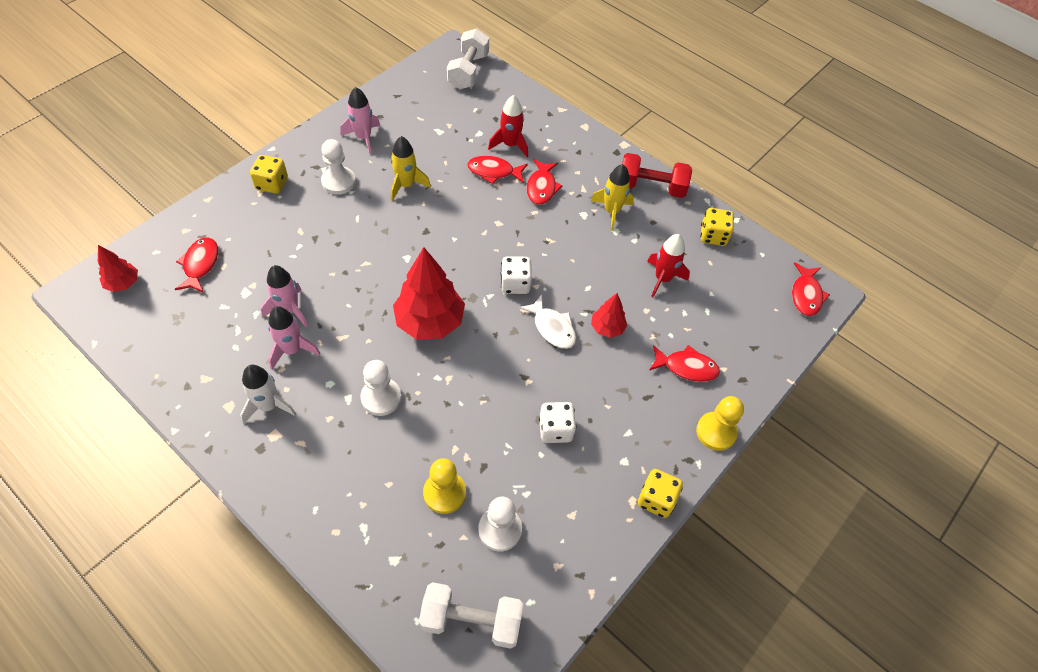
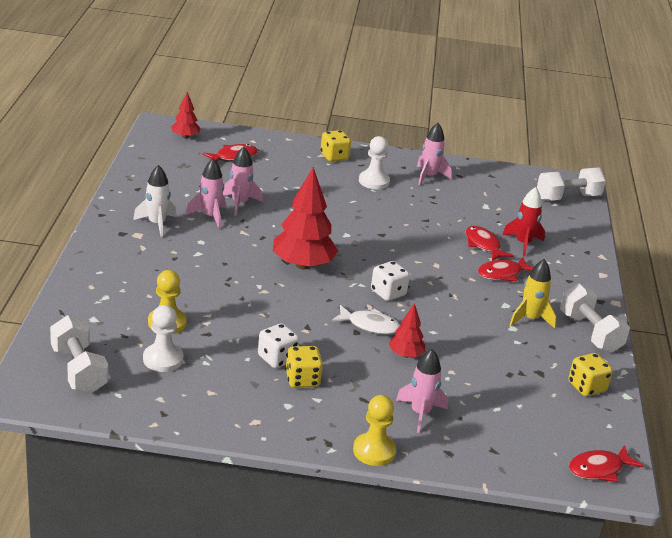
camera: 55 degrees right, 25 degrees down
(381, 397) = (214, 267): white pawn -> none
(406, 185) = (412, 210): yellow rocket -> none
(552, 328) = (370, 325): white fish -> white fish turned 90 degrees counterclockwise
(651, 187) = (590, 333): red dumbbell -> white dumbbell
(656, 499) = (270, 434): yellow dice -> yellow dice (302, 380)
(662, 279) = (497, 370): red rocket -> none
(686, 367) = (420, 413): red fish -> pink rocket

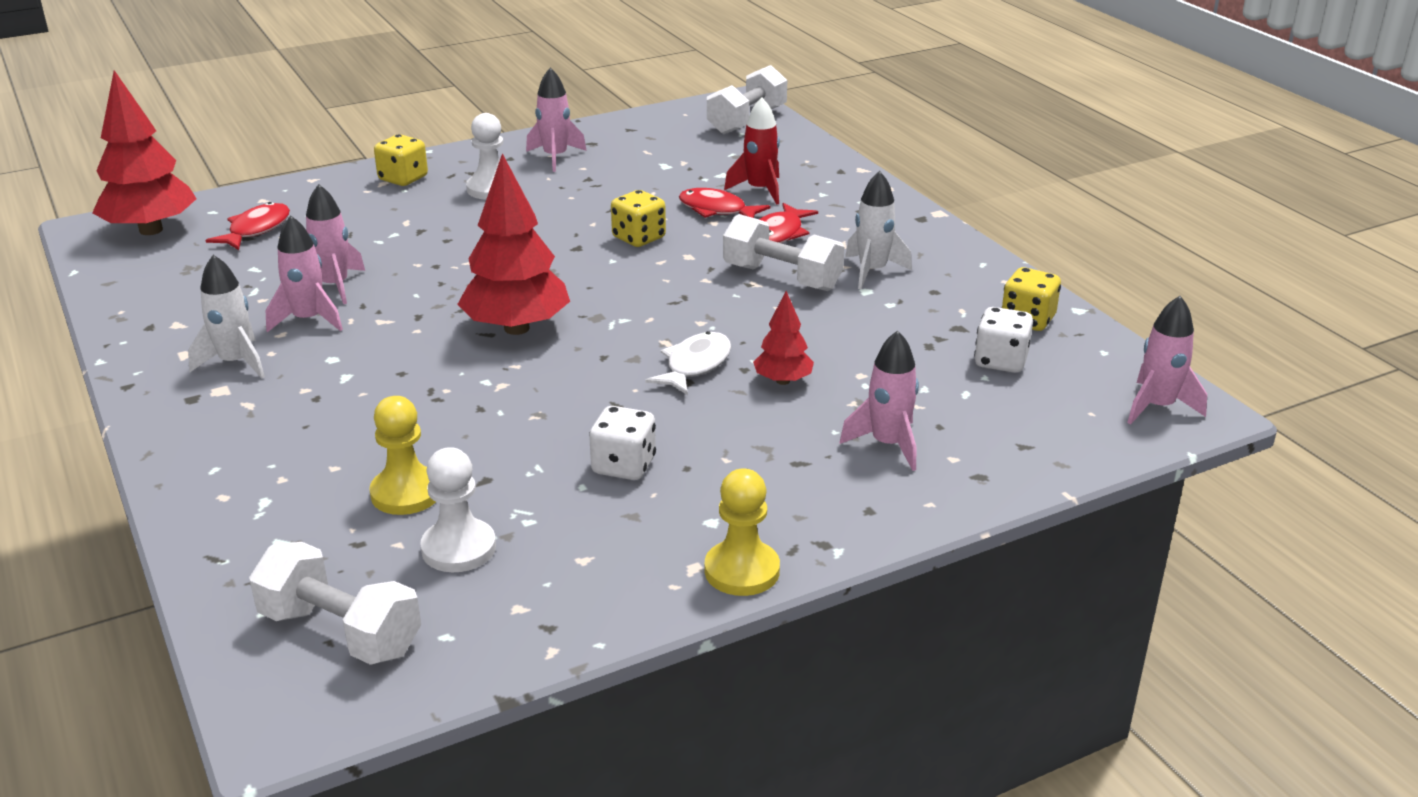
camera: 30 degrees left, 0 degrees up
(185, 136) = (151, 230): red tree -> red tree, size x1.93
(302, 380) = (690, 477): yellow dice -> yellow dice (639, 238)
(370, 325) = (695, 365): white fish -> white fish turned 45 degrees counterclockwise
(374, 451) = (892, 523): yellow pawn -> yellow pawn (742, 571)
(388, 293) = (670, 315): white dice -> white dice (1000, 361)
(530, 319) = (872, 271): yellow rocket -> white rocket
(590, 333) = (954, 258): white dumbbell -> white dumbbell (782, 277)
(599, 469) = (1157, 407): red fish -> pink rocket

